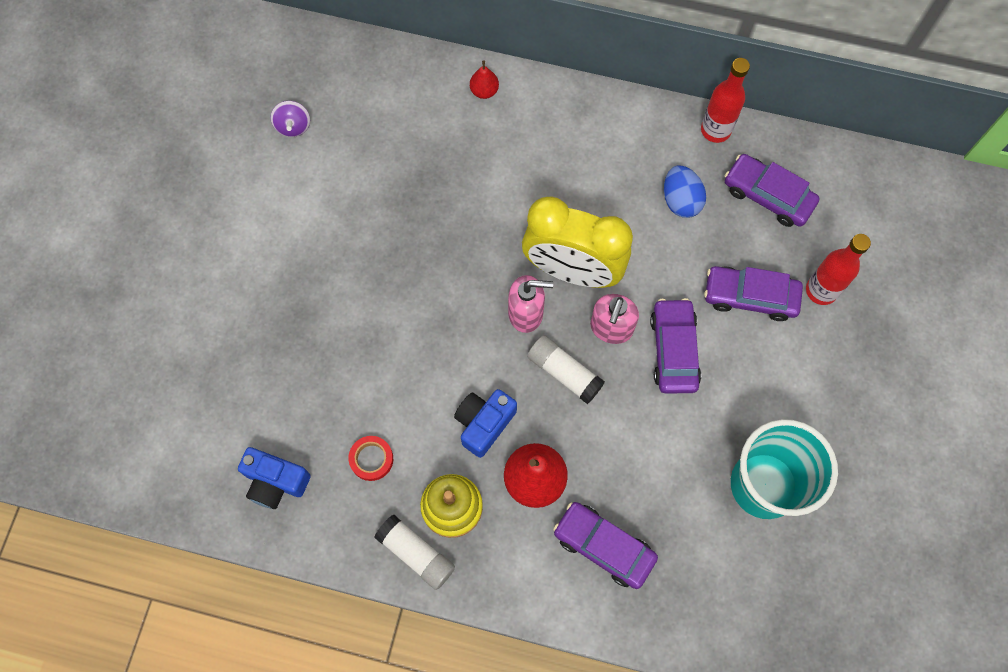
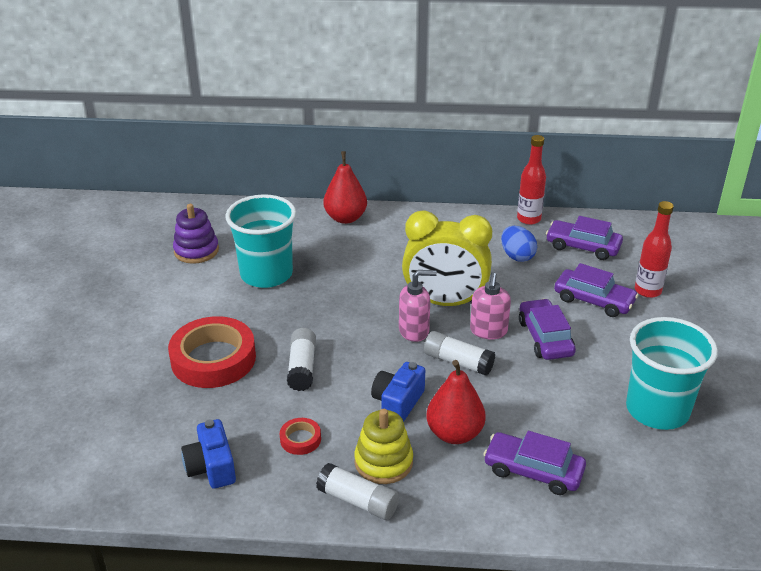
camera: 10 degrees left, 35 degrees down
(275, 481) = (211, 467): blue camera -> blue camera turned 60 degrees clockwise
(293, 126) = (196, 251): purple spinning top -> purple stacking toy
(294, 320) = (213, 359): none -> red tape
(371, 185) = (266, 274): none -> turquoise cup
(389, 351) = (302, 367): none -> white glue stick
(484, 91) = (345, 218): red pear -> red pear, size x1.90
(750, 296) = (593, 300): purple car -> purple car turned 150 degrees counterclockwise

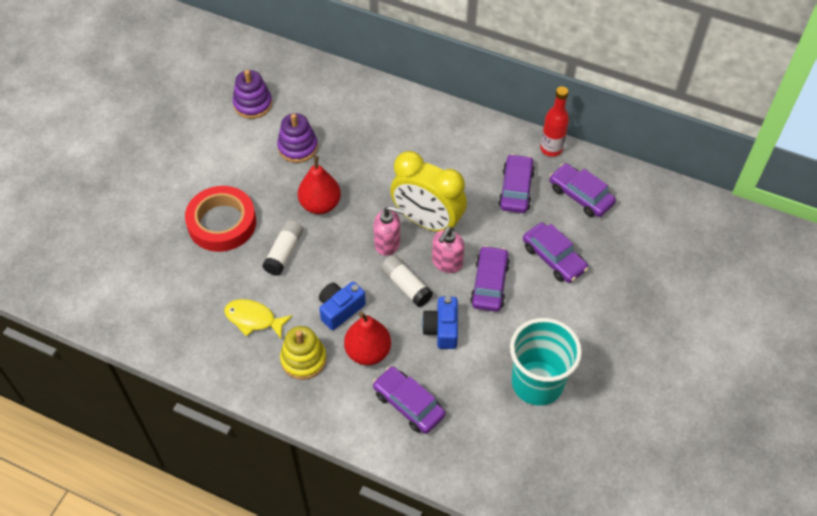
camera: 20 degrees right, 20 degrees up
(211, 467) = (182, 322): blue camera -> blue camera (442, 329)
(266, 274) = (298, 147): turquoise cup -> purple stacking toy
(300, 439) = (253, 319): red tape -> yellow fish
(345, 218) = (391, 101): red pear -> red pear (320, 204)
(358, 501) = (270, 386): white glue stick -> none
(517, 256) = (516, 189): blue egg -> purple car
(647, 291) = (607, 262): red bottle -> none

